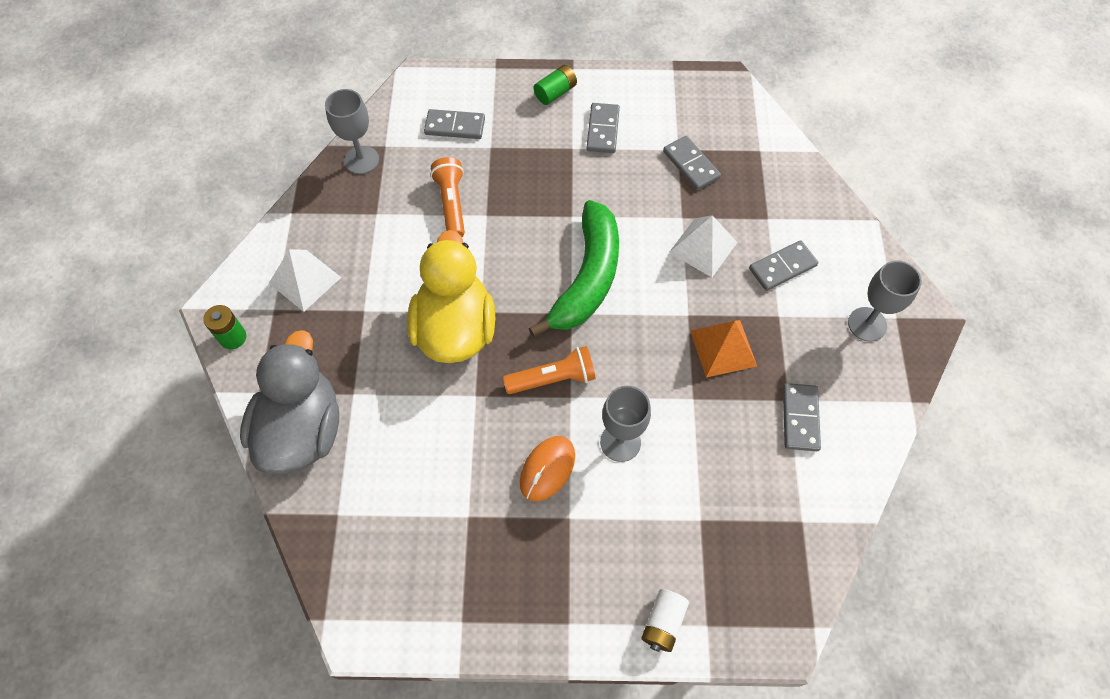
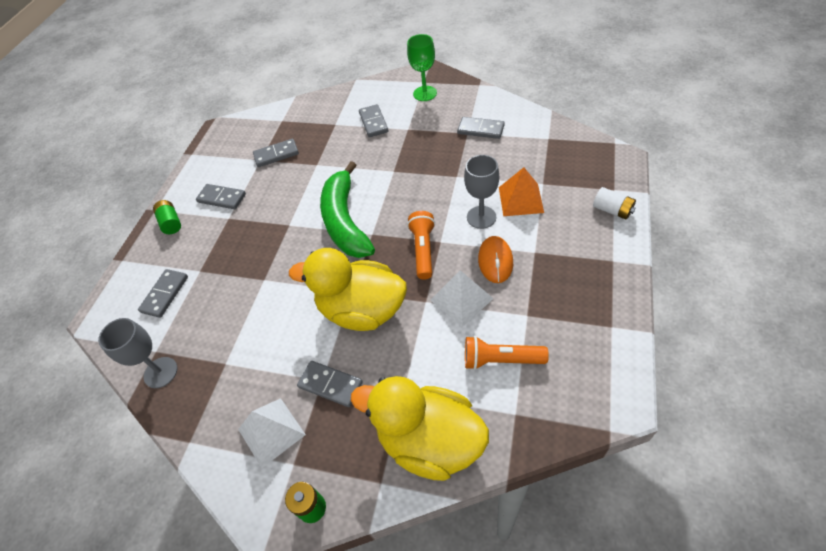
camera: 70 degrees left, 10 degrees down
(302, 430) = (429, 441): grey duck -> yellow duck
(359, 320) = (330, 385): none -> grey domino
(452, 204) = (242, 303): orange flashlight -> orange flashlight (501, 360)
(547, 469) = (495, 261): orange mouse -> orange mouse turned 45 degrees clockwise
(587, 278) = (345, 221): green banana -> green banana turned 135 degrees counterclockwise
(703, 247) = (344, 157): white pyramid -> white pyramid (461, 299)
(723, 348) = (423, 157): orange pyramid -> orange pyramid (521, 199)
(867, 324) = (425, 93): grey goblet -> green goblet

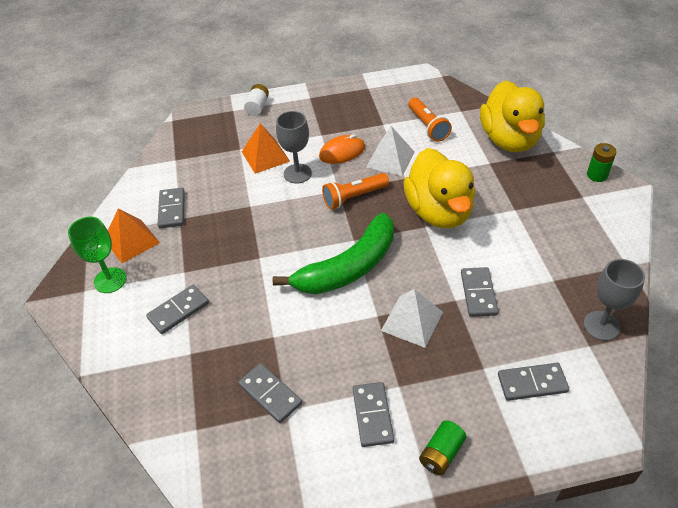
camera: 120 degrees left, 5 degrees down
(271, 432) = (575, 219): white pyramid -> white pyramid (412, 321)
(330, 385) = (514, 203): grey domino -> grey domino (478, 293)
(458, 105) = (131, 241): none -> orange pyramid

